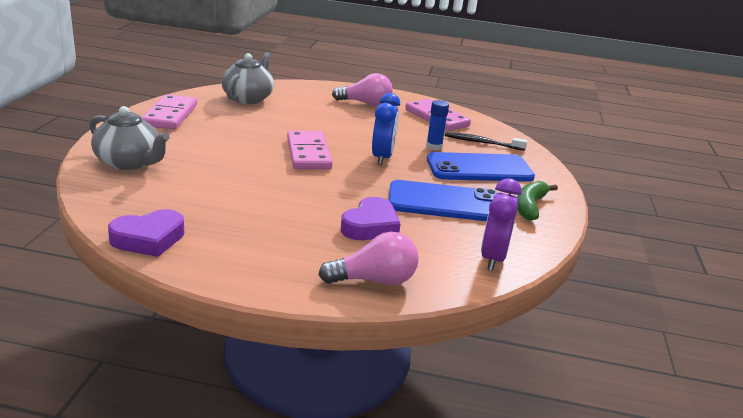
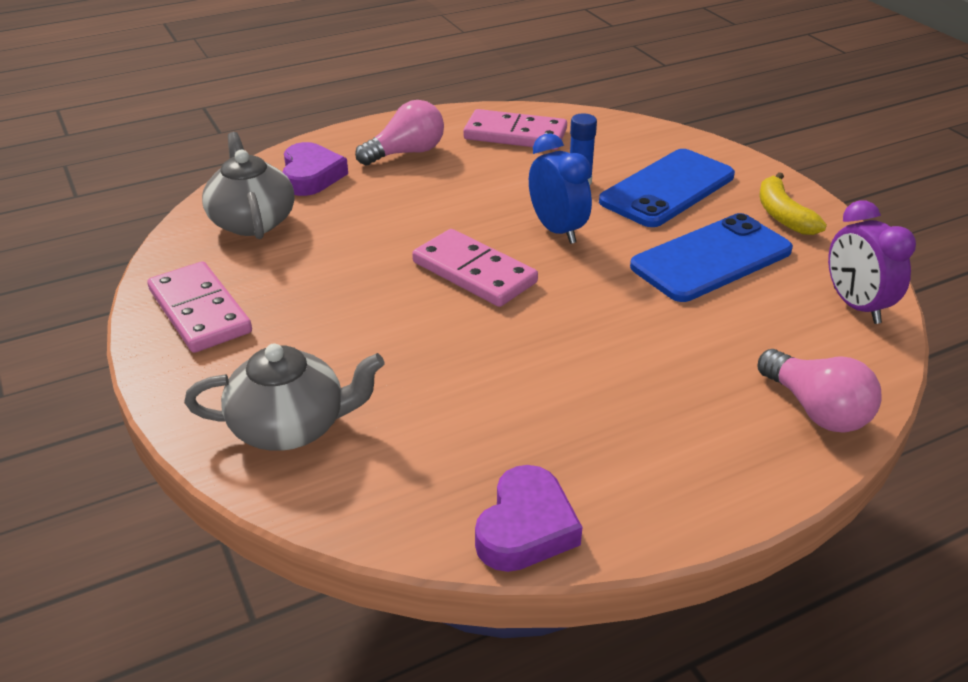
camera: 35 degrees left, 10 degrees up
(370, 226) = (701, 339): purple heart -> purple heart (311, 176)
(374, 280) = (816, 410): pink light bulb -> pink light bulb turned 105 degrees clockwise
(482, 143) = (614, 148): black toothbrush -> none
(530, 206) = (783, 215): green banana -> yellow banana

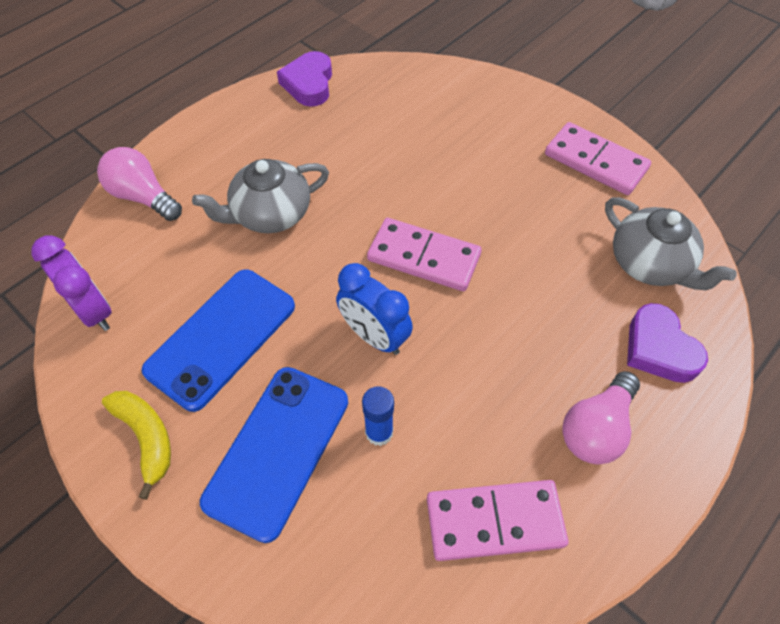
camera: 160 degrees right, 20 degrees up
(291, 426) = (466, 102): grey teapot -> grey teapot (270, 214)

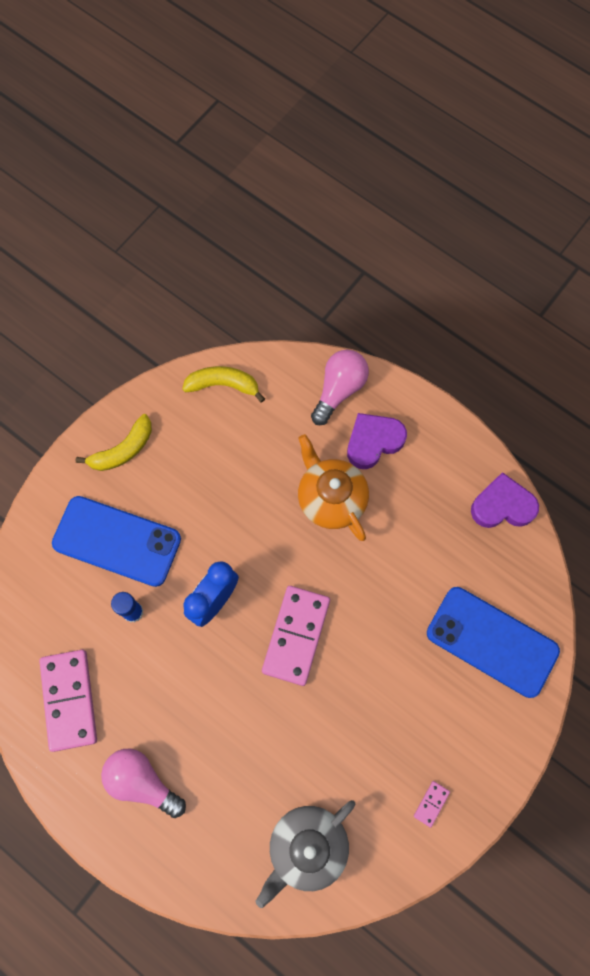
camera: 85 degrees right, 15 degrees up
(94, 311) = (223, 385): purple clock -> yellow banana
(221, 338) = (206, 483): blue phone -> blue phone (492, 641)
(270, 214) = (331, 498): grey teapot -> orange teapot
(595, 162) = (431, 803): pink domino -> pink domino, size x0.42
(659, 349) = (217, 844): purple heart -> purple heart (373, 442)

